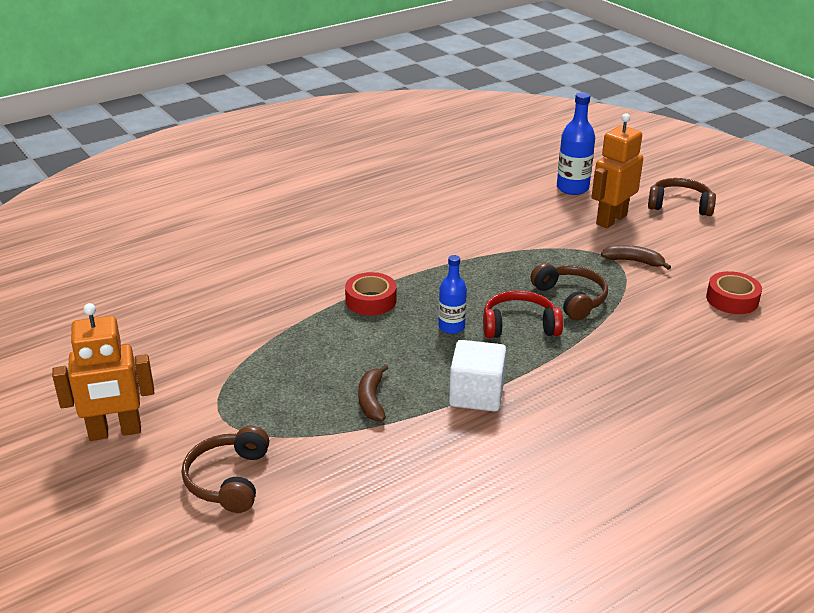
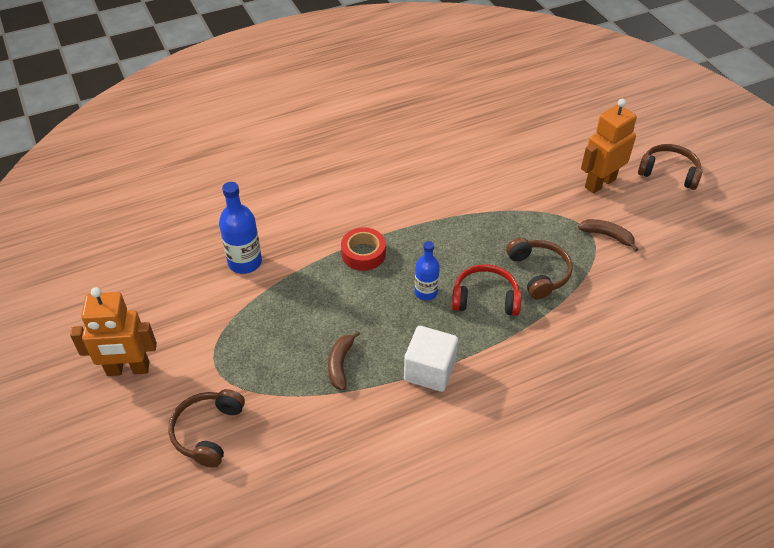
camera: 10 degrees right, 15 degrees up
(572, 188) = (574, 141): blue bottle -> blue bottle (245, 262)
(732, 299) = (686, 292): red tape -> none

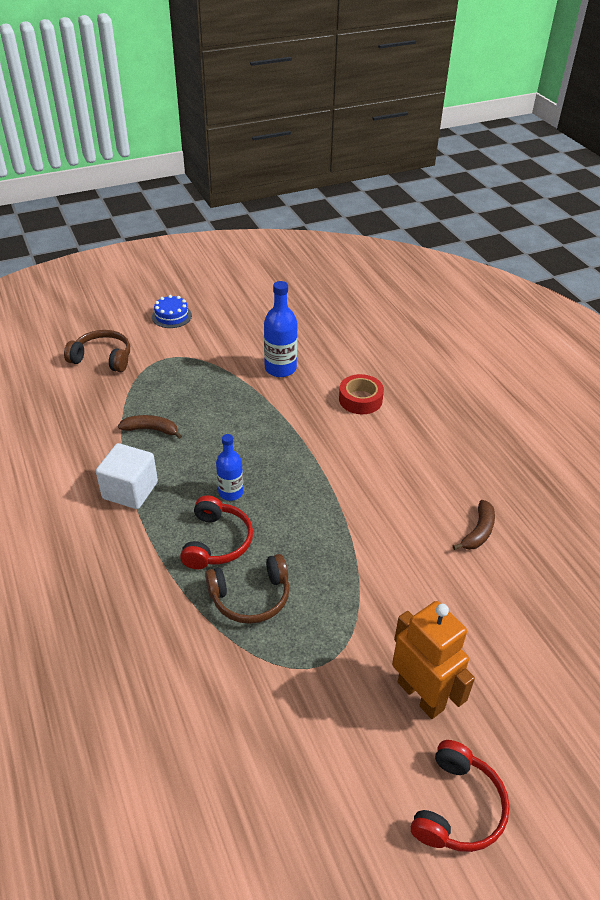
camera: 90 degrees right, 5 degrees down
(128, 369) = (171, 316): orange robot -> blue cake
(363, 254) = (288, 446): red tape -> red tape (360, 399)
(607, 236) = (313, 686): brown banana -> brown banana (478, 532)
(669, 172) = (457, 807): brown headphones -> red headphones

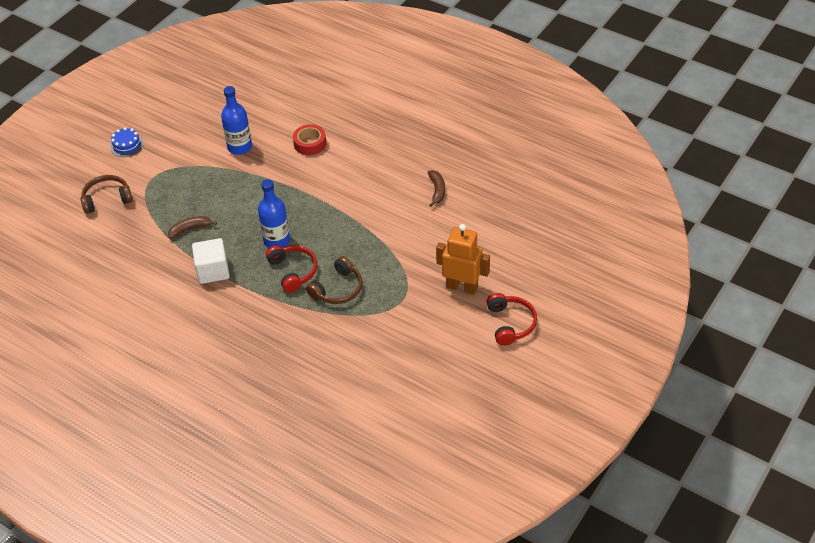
camera: 30 degrees left, 5 degrees up
(231, 492) = (276, 240): blue bottle -> blue bottle, size x1.51

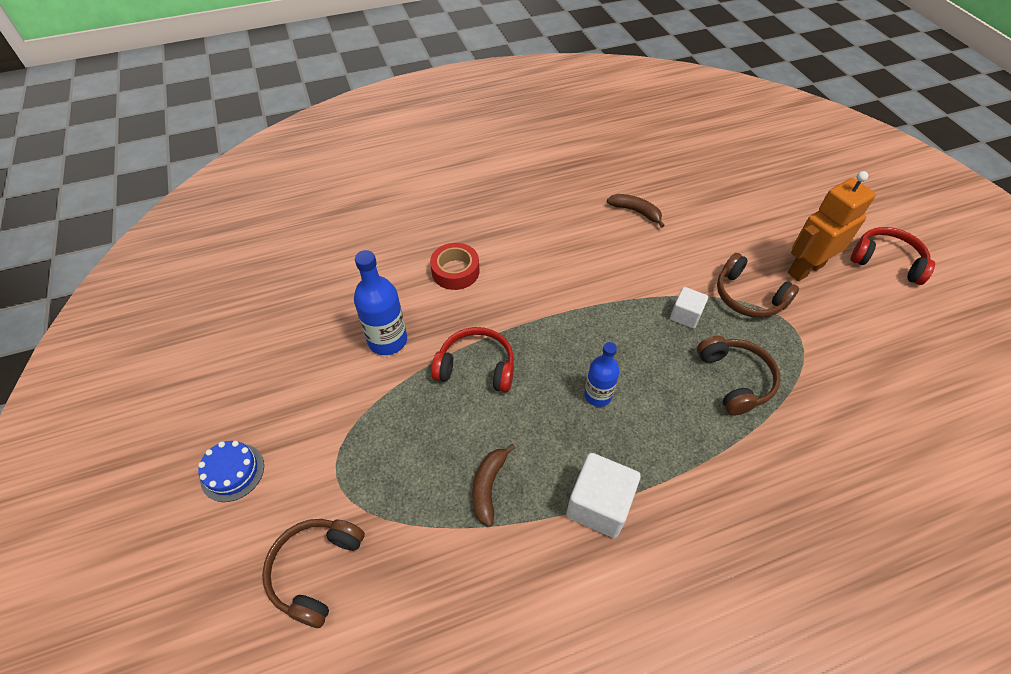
camera: 55 degrees left, 5 degrees up
(276, 240) = (598, 395): blue bottle -> blue bottle, size x0.66
(293, 271) = (670, 408): red headphones -> red headphones (476, 367)
(367, 250) = (685, 315): none -> white cube
(410, 270) = (748, 296): none -> brown headphones

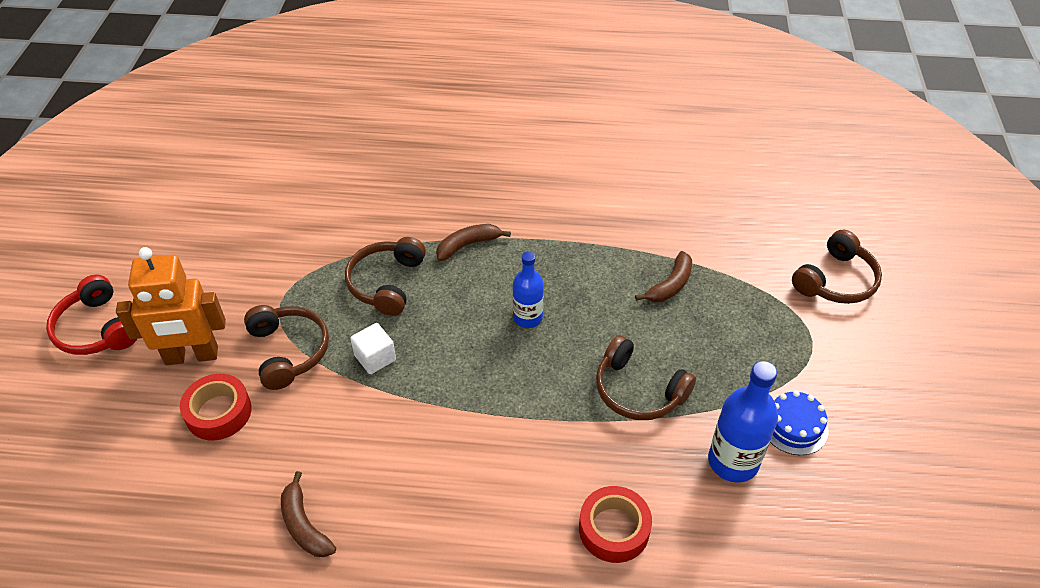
camera: 155 degrees left, 5 degrees down
(232, 472) = (919, 381): blue cake -> blue cake (794, 426)
(476, 367) = (638, 390): red headphones -> brown headphones
(599, 505) = (582, 242): white cube -> none
(702, 450) = (468, 245): none -> brown banana
(746, 245) = (218, 412): none -> red tape

